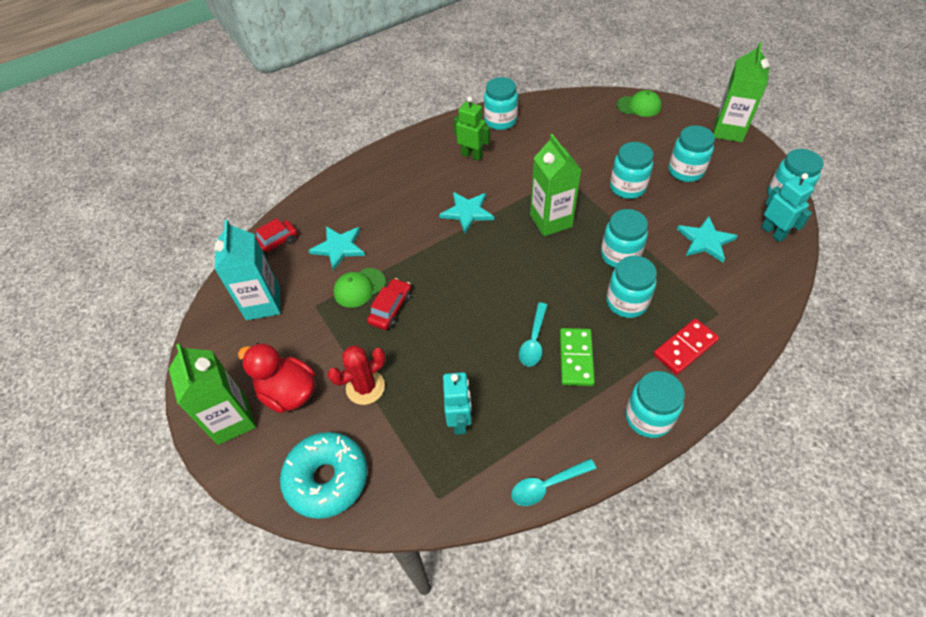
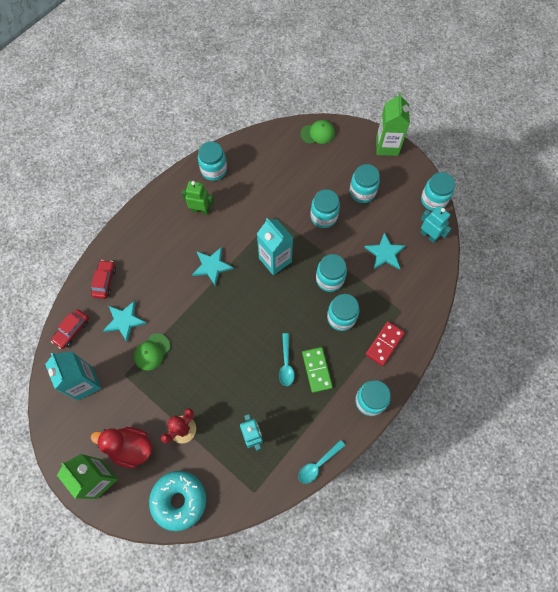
camera: 20 degrees left, 15 degrees up
(391, 308) = (180, 363): red car -> red car (104, 281)
(551, 221) = (275, 260): green carton -> turquoise carton

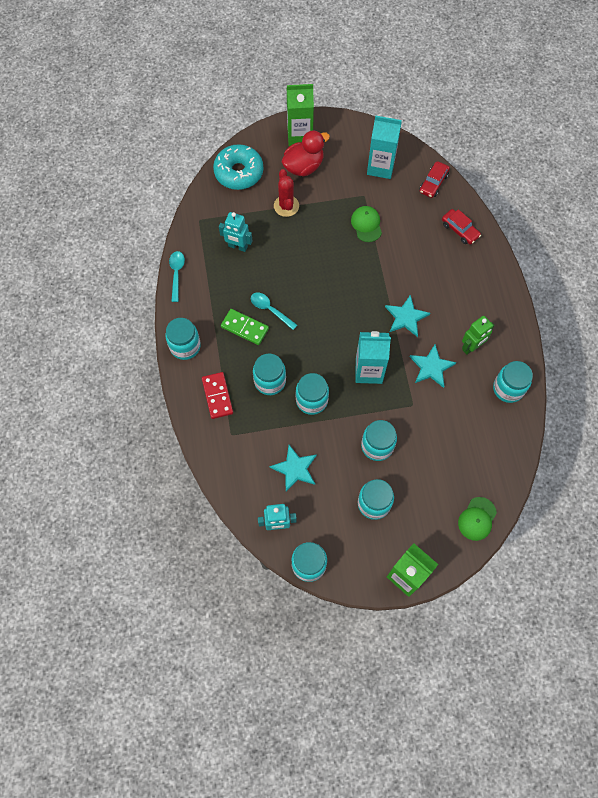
camera: 130 degrees right, 0 degrees up
(72, 330) = (433, 183): red car -> red car turned 135 degrees counterclockwise
(124, 321) = (410, 222): turquoise star -> turquoise star (431, 367)

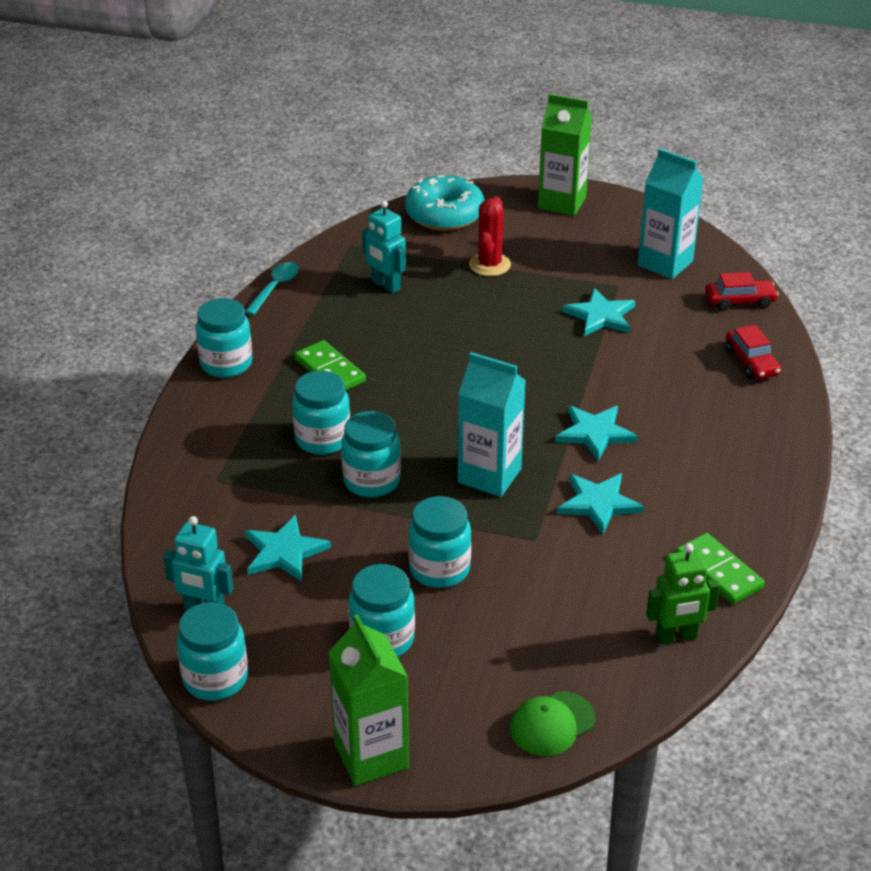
camera: 25 degrees right, 30 degrees down
(217, 396) = (230, 431): red domino -> none
(270, 310) = (383, 363): turquoise spoon -> none
(303, 166) = (545, 233): red duck -> none
(366, 224) = (600, 316): green cap -> turquoise star
(433, 183) = (739, 301): red car -> red car turned 150 degrees counterclockwise
(471, 347) = (685, 501): green robot -> green robot (676, 637)
(508, 388) = (718, 572): turquoise jar -> green domino

